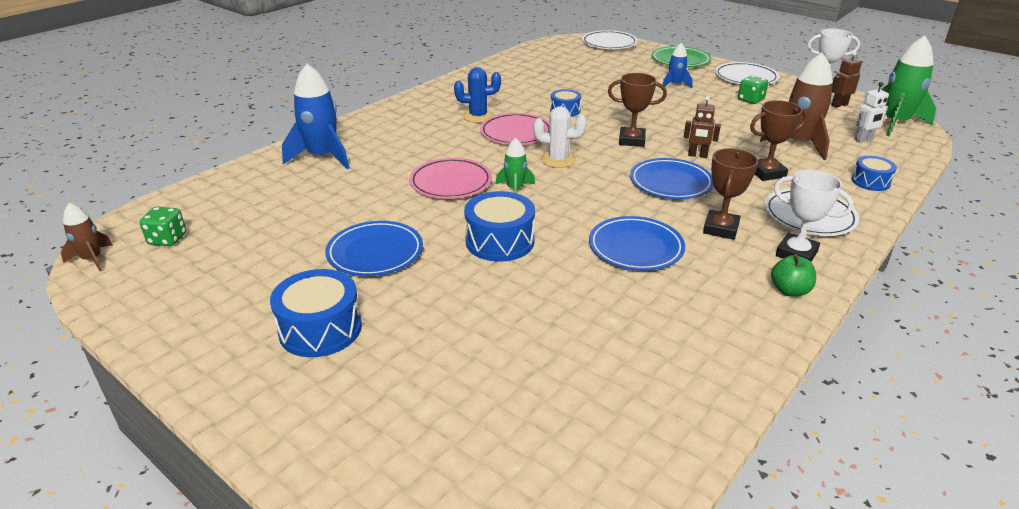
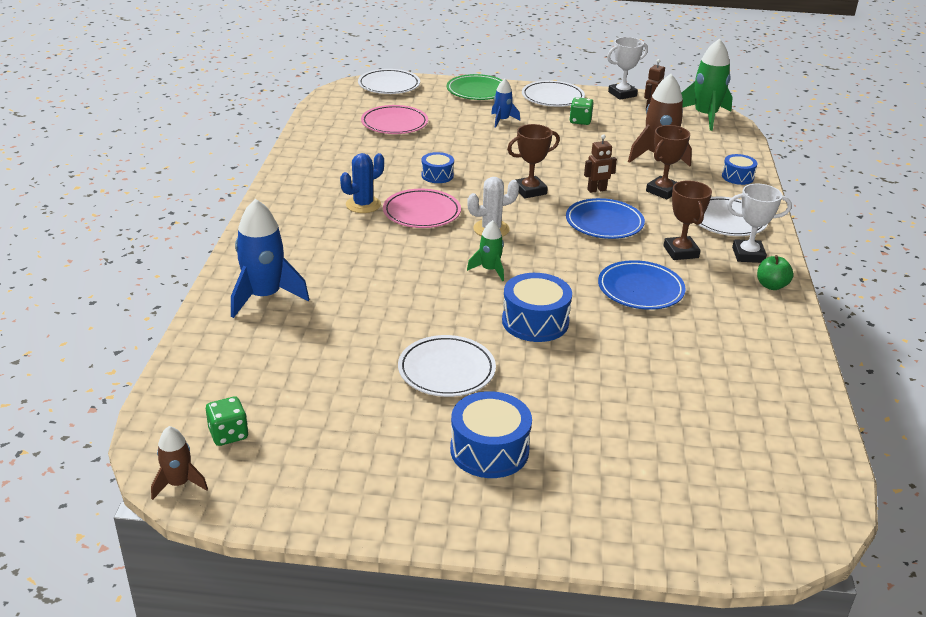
camera: 35 degrees left, 0 degrees up
(375, 253) = (446, 370): blue plate -> white plate
(451, 182) = (426, 282): pink plate -> pink plate (394, 123)
(863, 140) = (698, 139): white robot -> none

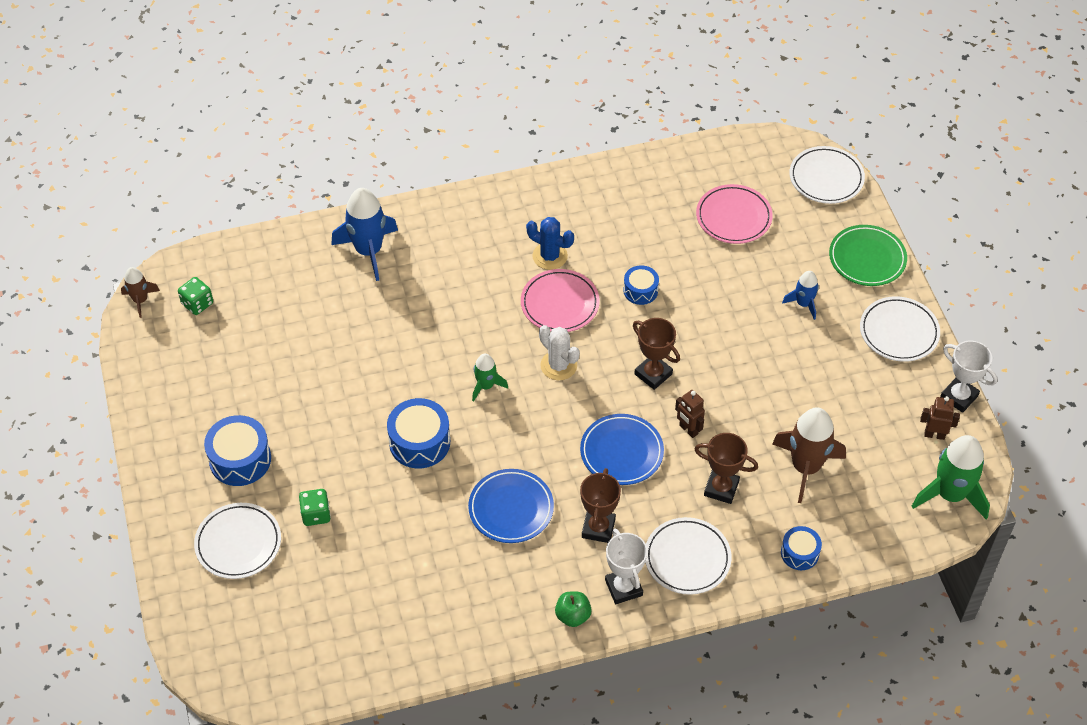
camera: 70 degrees right, 20 degrees up
(446, 370) = (324, 403): white plate -> white plate (238, 543)
(580, 121) = (851, 374): green dice -> green dice (316, 514)
(681, 252) = (598, 528): brown trophy -> brown trophy turned 45 degrees counterclockwise

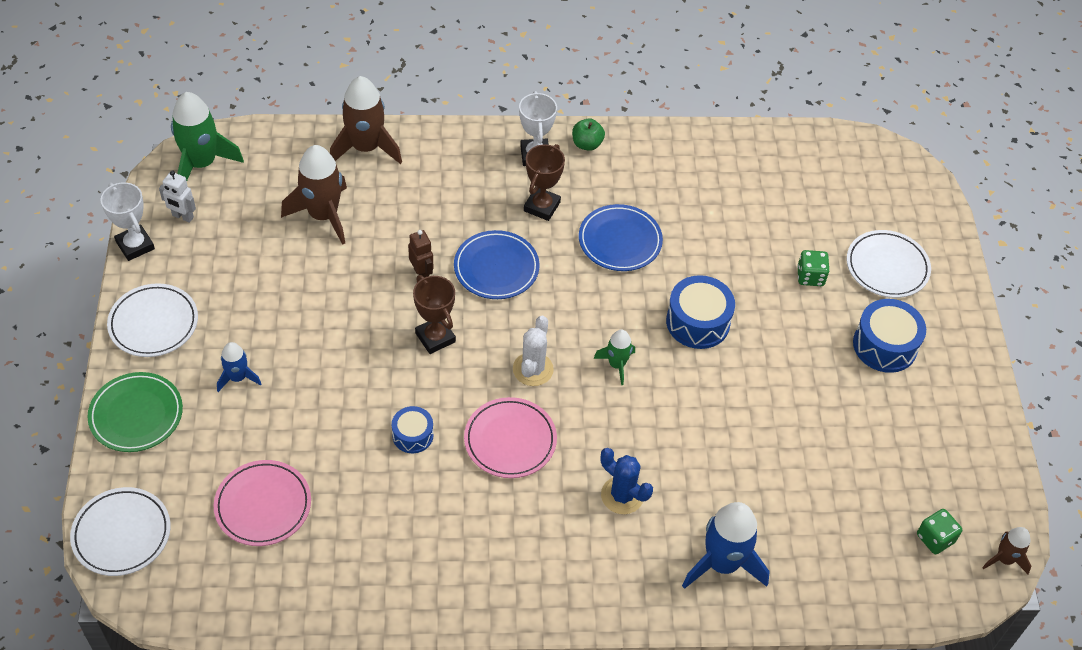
camera: 170 degrees left, 0 degrees up
(550, 256) = (503, 504): blue cactus -> blue cactus (622, 495)
(558, 365) = (533, 369): white cactus -> white cactus turned 45 degrees clockwise
(687, 558) = (469, 165): white plate -> none
(721, 488) = (412, 215): brown trophy -> none
(799, 553) = (366, 148): blue drum -> brown rocket
(934, 435) = (182, 216): brown robot -> white robot

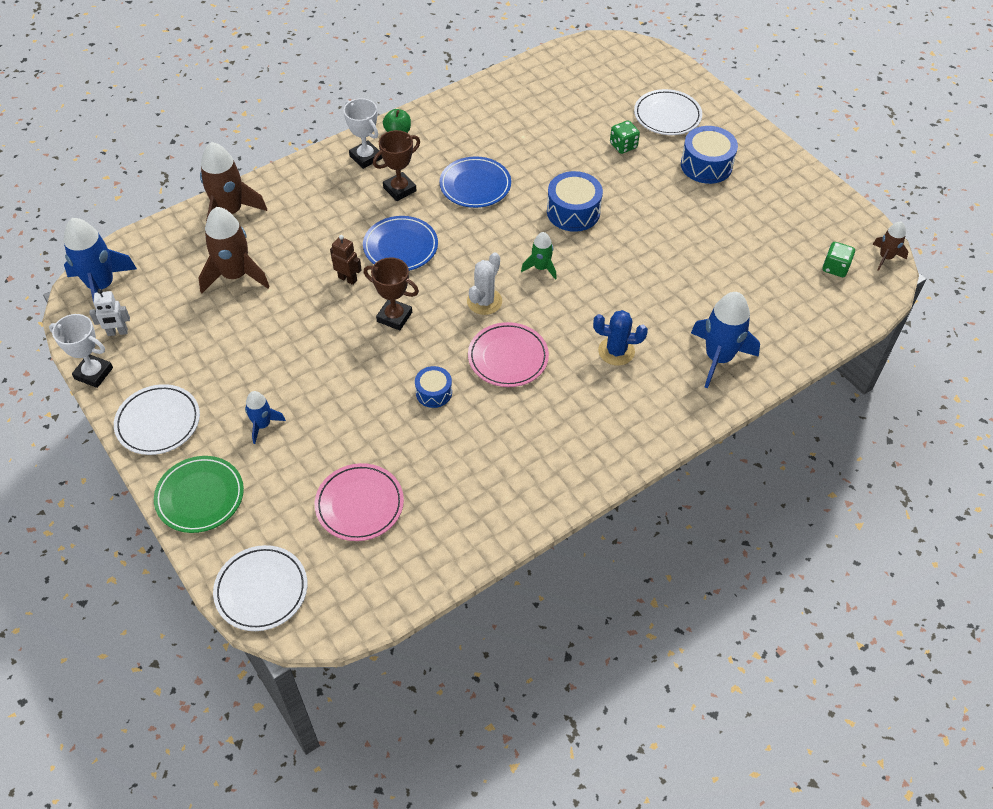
camera: 30 degrees left, 0 degrees up
(201, 163) = (101, 286): green rocket -> blue rocket
(533, 369) = (484, 301): white cactus -> white cactus turned 45 degrees clockwise
(542, 206) = (399, 189): brown trophy -> brown trophy turned 60 degrees clockwise

